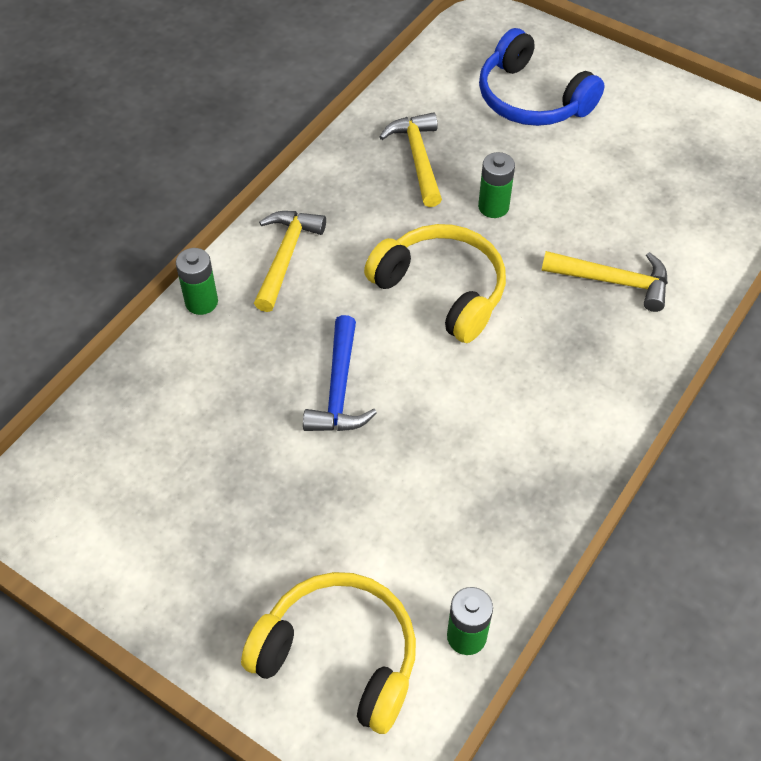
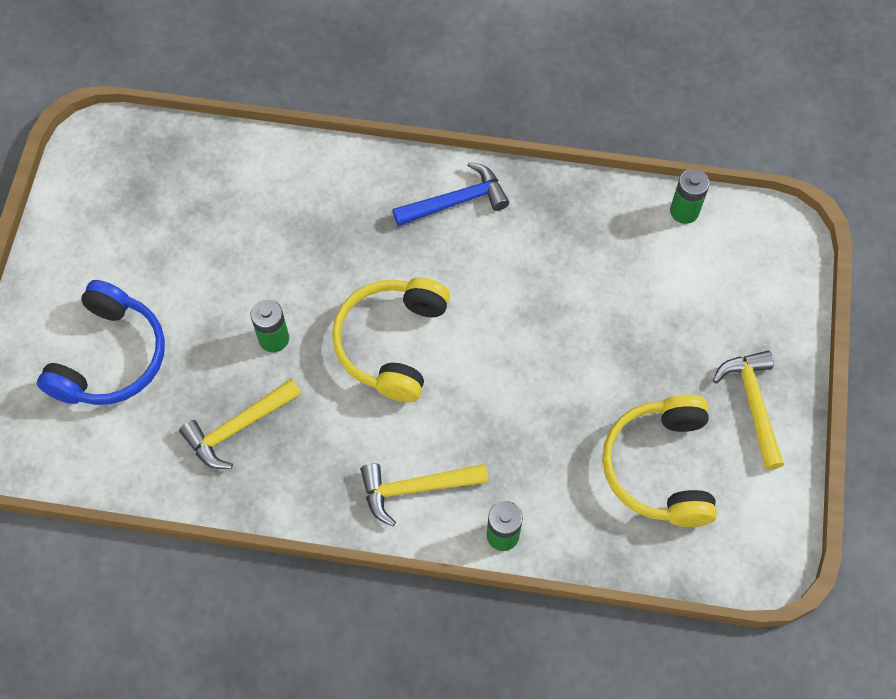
camera: 115 degrees left, 10 degrees up
(339, 388) = (533, 378): blue hammer -> blue hammer (456, 201)
(339, 656) = (744, 281): yellow headphones -> yellow headphones (660, 467)
(613, 281) = (319, 219): yellow hammer -> yellow hammer (753, 404)

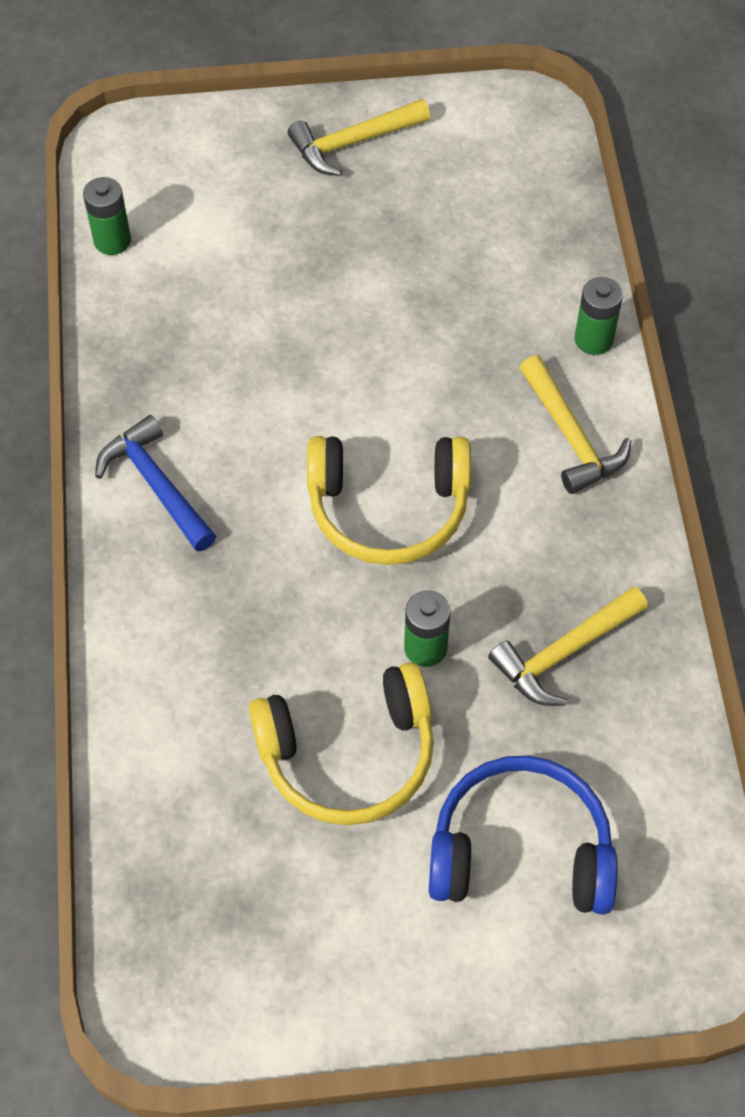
camera: 105 degrees left, 5 degrees down
(238, 427) = (564, 652): yellow hammer -> yellow hammer turned 105 degrees clockwise
(660, 467) = (458, 212): yellow headphones -> yellow headphones (348, 755)

